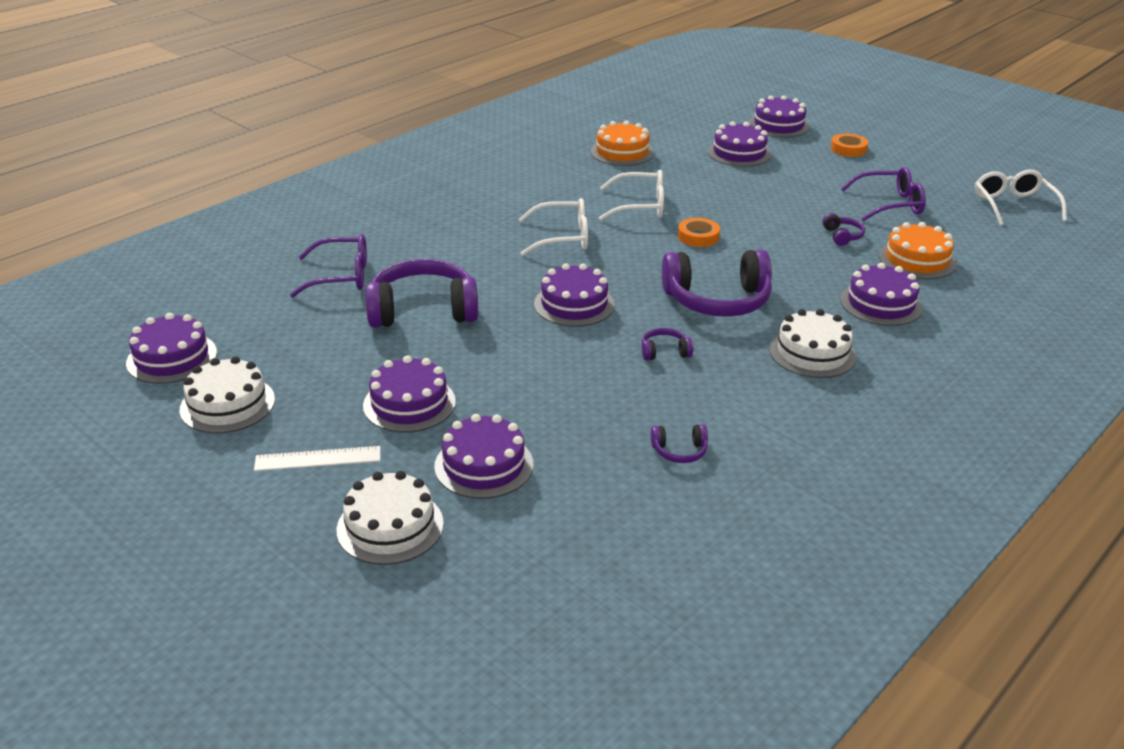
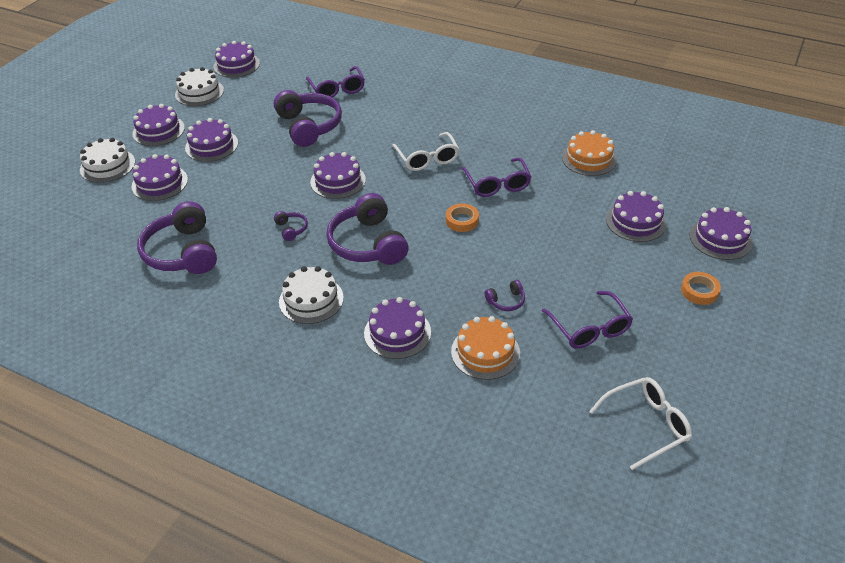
camera: 75 degrees right, 10 degrees up
(318, 459) = (158, 131): white ruler -> purple cake
(640, 206) = (497, 184): white glasses -> purple glasses
(679, 451) = (183, 252): purple headphones -> purple headphones, size x2.31

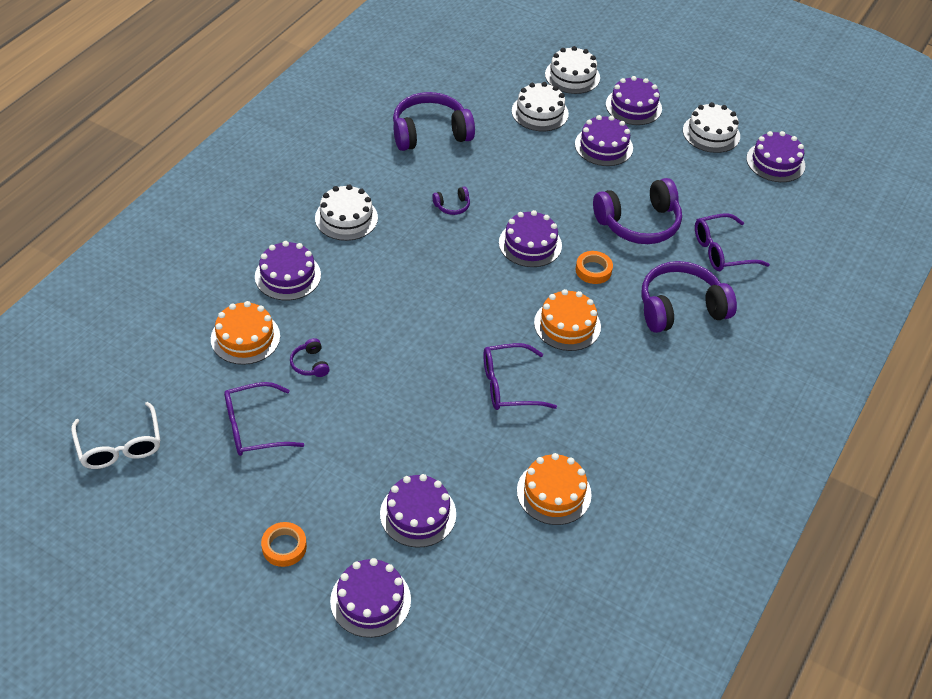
camera: 90 degrees right, 5 degrees up
(160, 183) = (540, 112): purple cake -> white cake
(368, 243) = (420, 262): purple headphones -> purple headphones (680, 308)
(427, 158) = (567, 325): white glasses -> orange cake
(462, 220) = (445, 343): orange tape -> orange tape (593, 270)

